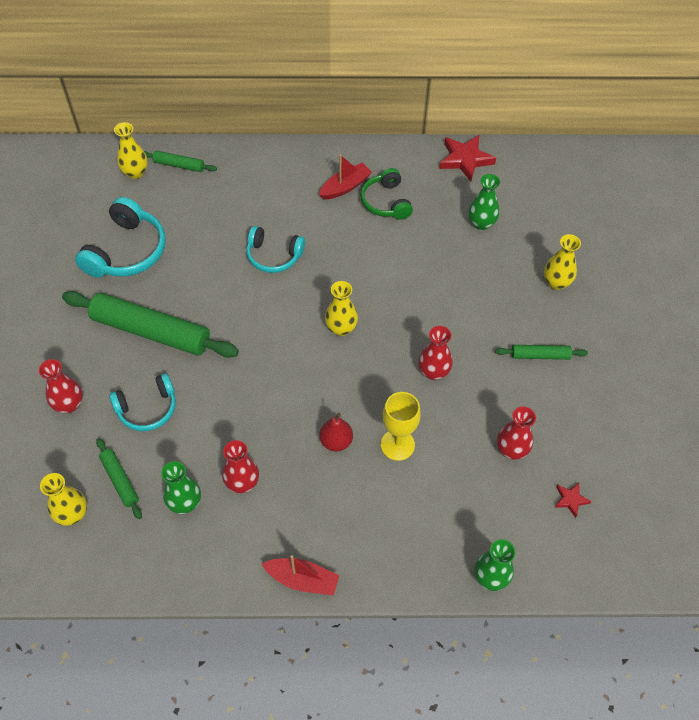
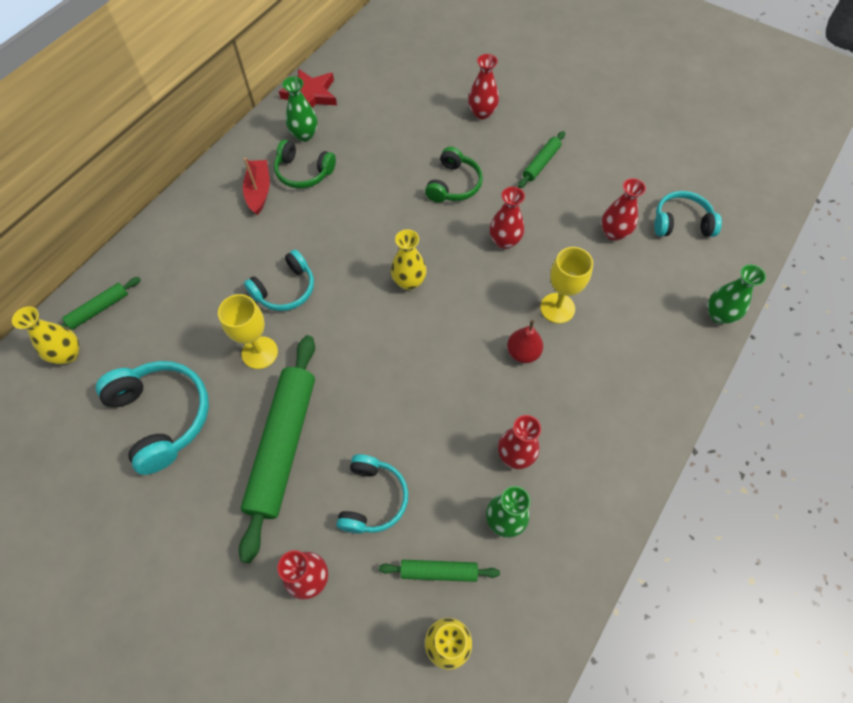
camera: 55 degrees left, 5 degrees up
(151, 331) = (283, 445): green rolling pin -> green rolling pin turned 45 degrees counterclockwise
(212, 273) = (260, 352): none -> yellow goblet
(302, 580) = (645, 458): red boat -> none
(460, 305) = (454, 184): none -> green headphones
(481, 223) = (385, 123): green vase -> green vase (304, 135)
(556, 282) = (482, 113): yellow vase -> red vase
(570, 500) = (681, 222): red star -> turquoise headphones

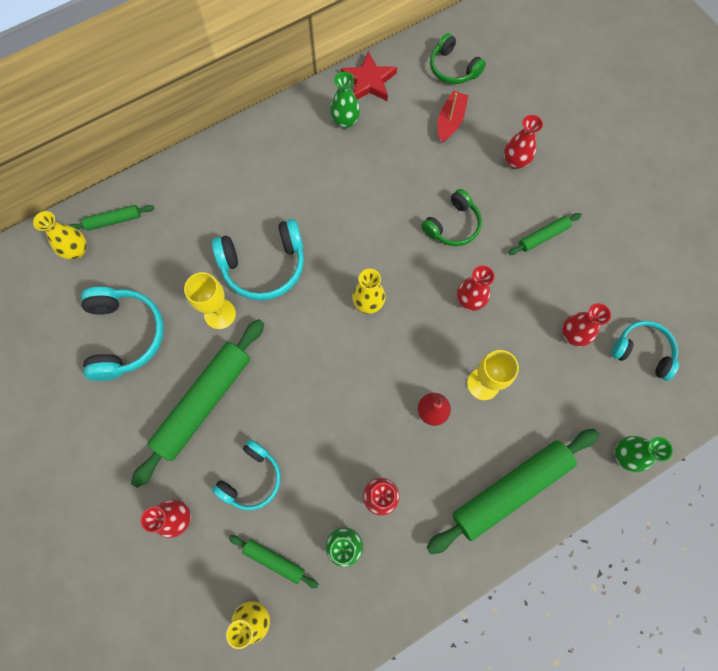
camera: 25 degrees right, 10 degrees up
(259, 191) = (282, 162): red boat -> red boat (450, 121)
(285, 289) = (264, 266): turquoise headphones -> turquoise headphones, size x1.52
(303, 172) = (327, 159): green headphones -> green headphones (453, 69)
(636, 391) = (510, 490): none -> green rolling pin

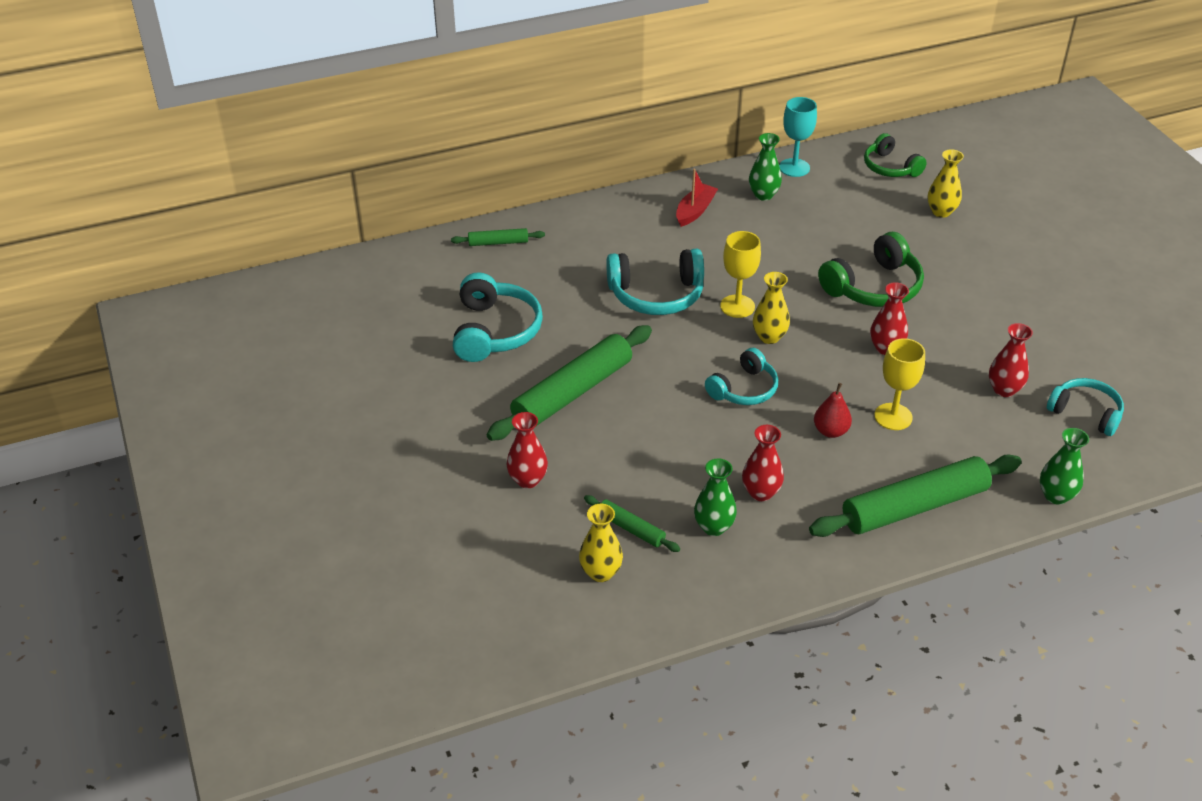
camera: 10 degrees right, 30 degrees down
(77, 250) = (454, 260): yellow vase -> yellow vase (941, 212)
(220, 314) = (601, 326): yellow goblet -> yellow goblet (737, 306)
(252, 478) = (616, 459): turquoise headphones -> turquoise headphones (744, 389)
(369, 81) = (794, 168): red star -> turquoise goblet
(450, 121) = (881, 207): red boat -> red boat (695, 211)
(452, 225) = (874, 287): green headphones -> green headphones, size x1.52
(515, 161) = (952, 245): red vase -> none
(543, 236) = (978, 307): green rolling pin -> none

